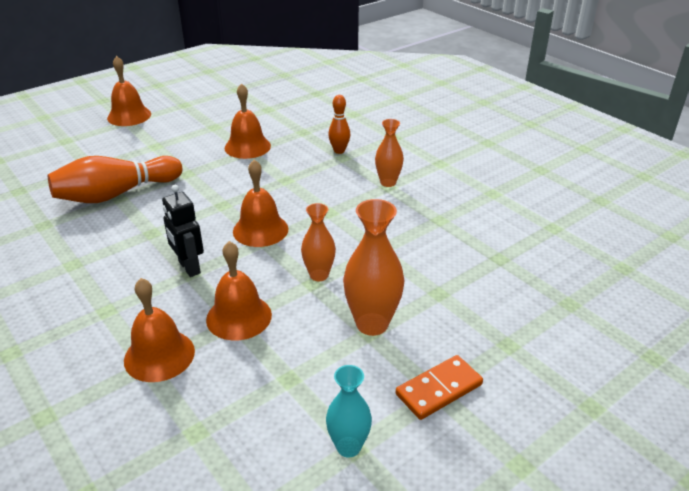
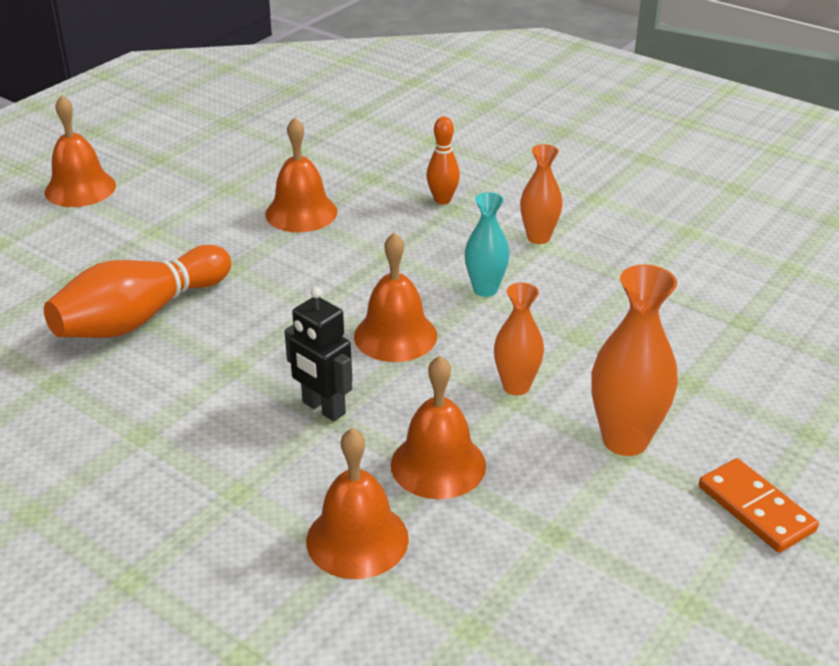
camera: 15 degrees left, 0 degrees up
(348, 447) = (682, 604): turquoise vase -> turquoise vase (485, 289)
(439, 389) = (756, 508): orange domino -> orange domino turned 75 degrees counterclockwise

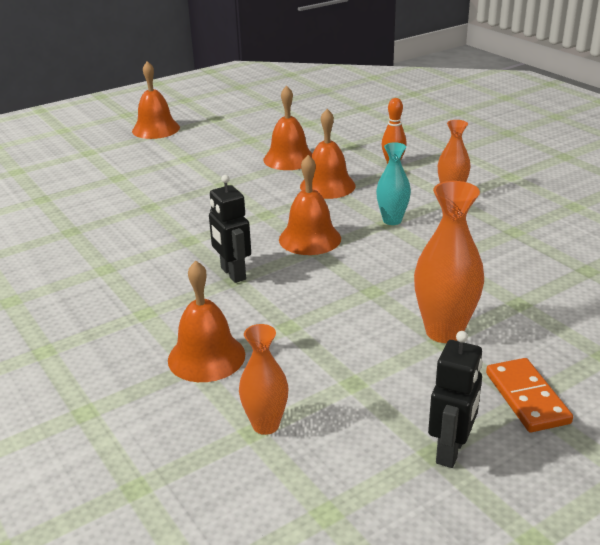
camera: 20 degrees right, 5 degrees down
(141, 317) = (147, 203): orange bowling pin -> none
(438, 464) = (292, 322): orange bell -> orange bell (327, 186)
(516, 386) = (379, 283): orange vase -> orange vase (266, 425)
(708, 597) = (451, 451): none -> black robot

